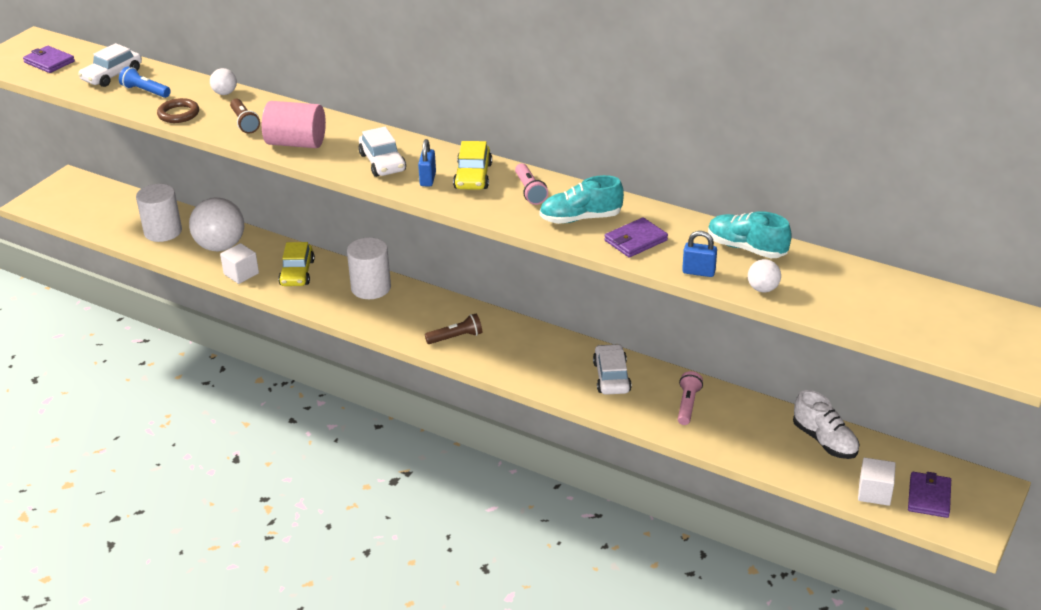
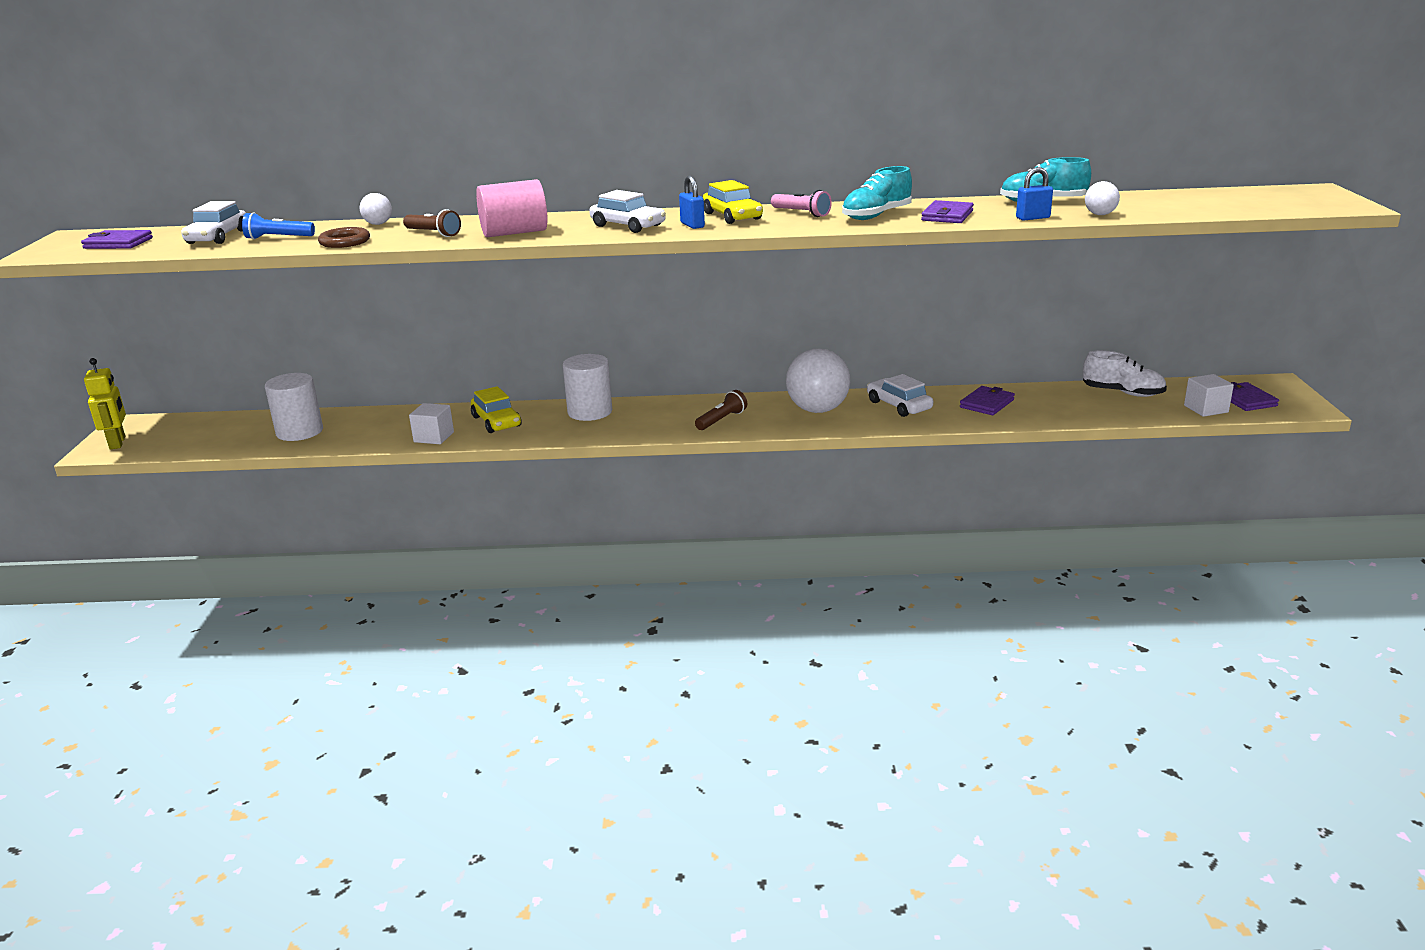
camera: 30 degrees left, 10 degrees down
(48, 199) = (118, 443): none -> yellow robot
(220, 246) = (384, 425): white ball -> white ball (817, 410)
(687, 405) = (987, 403): pink flashlight -> purple wallet

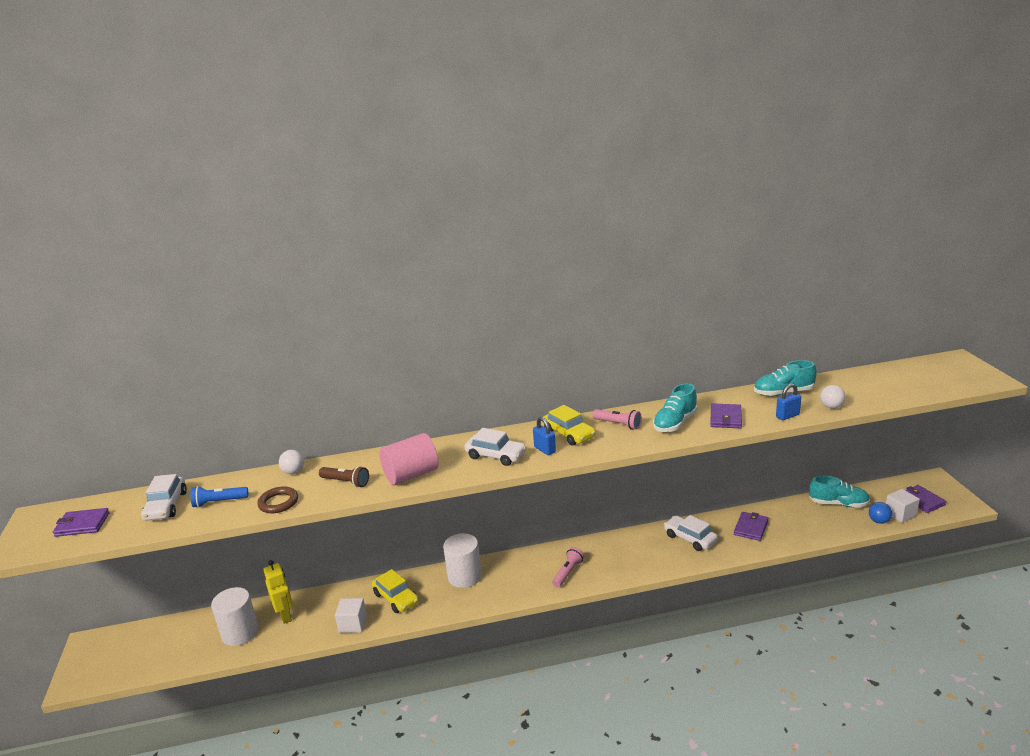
camera: 10 degrees left, 0 degrees up
(118, 443) = (88, 669): yellow robot -> yellow robot (285, 615)
(721, 420) = (568, 572): brown flashlight -> pink flashlight
(817, 410) = (634, 551): white ball -> none
(1122, 393) = (838, 504): white shoe -> turquoise shoe
(1170, 412) = (878, 521): none -> blue ball

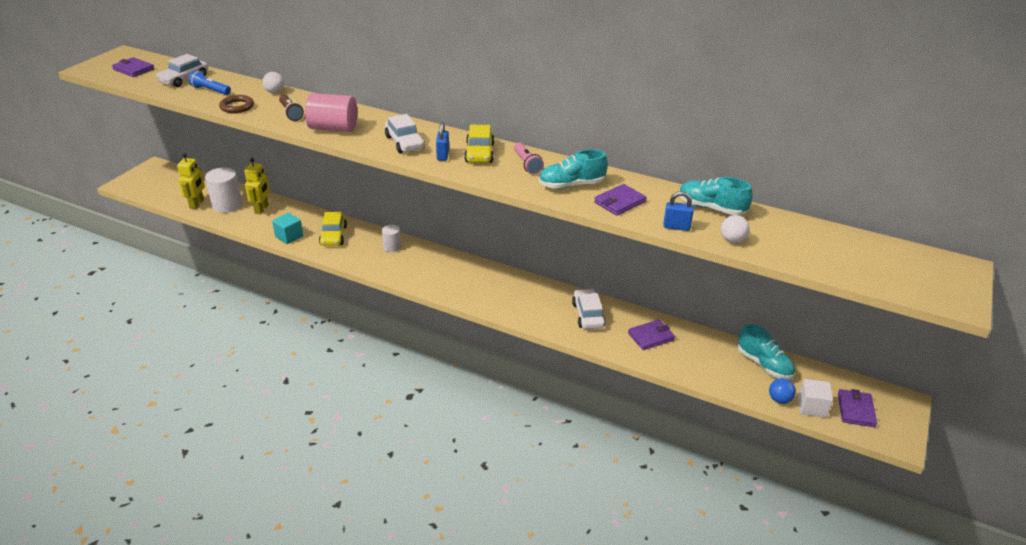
camera: 35 degrees right, 10 degrees up
(202, 651) = (197, 204): none -> yellow robot
(353, 624) = (289, 236): white cube -> turquoise cube
(464, 576) = (392, 247): white cylinder -> white cylinder, size x0.57
(568, 572) = (461, 285): pink flashlight -> none

